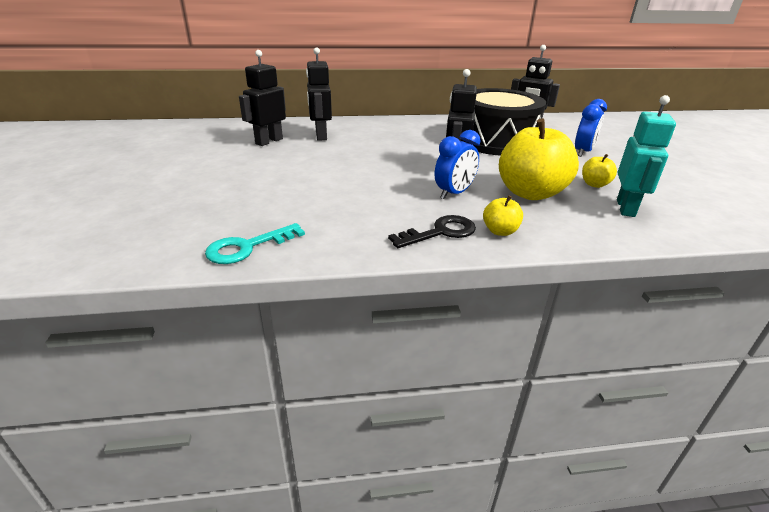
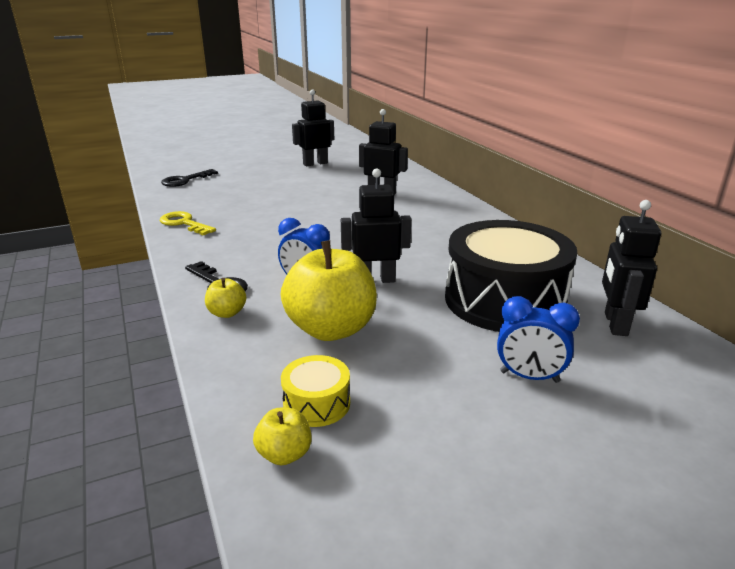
camera: 75 degrees right, 5 degrees down
(52, 242) = (185, 180): none -> black key
(248, 247) = (184, 223): turquoise key -> yellow key
(320, 136) = (417, 208): black robot -> black robot (315, 163)
(594, 184) = (389, 381): yellow apple -> yellow apple (284, 454)
(626, 208) = (316, 403): turquoise robot -> yellow drum

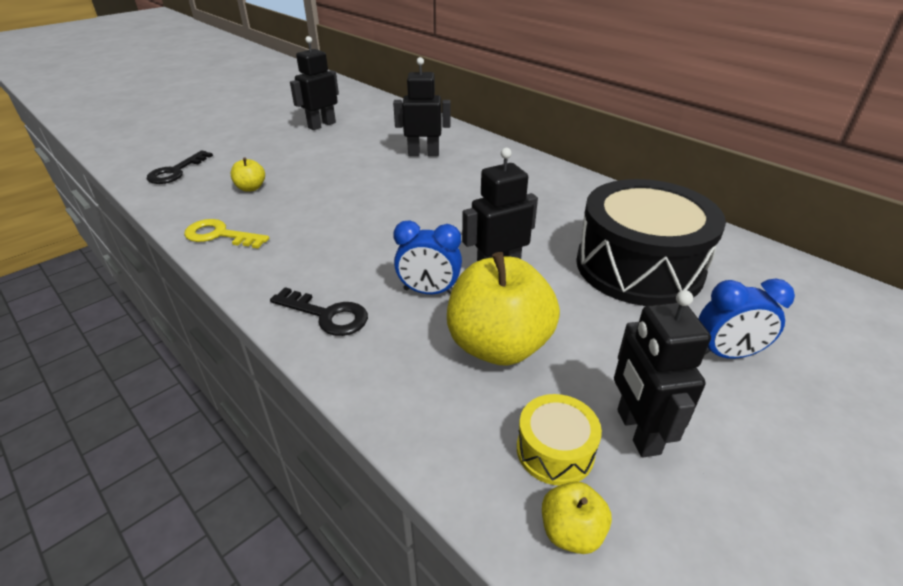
camera: 20 degrees left, 10 degrees up
(227, 313) = (366, 353): yellow apple -> yellow apple (251, 188)
(615, 324) = (751, 272): black robot -> black robot (637, 431)

